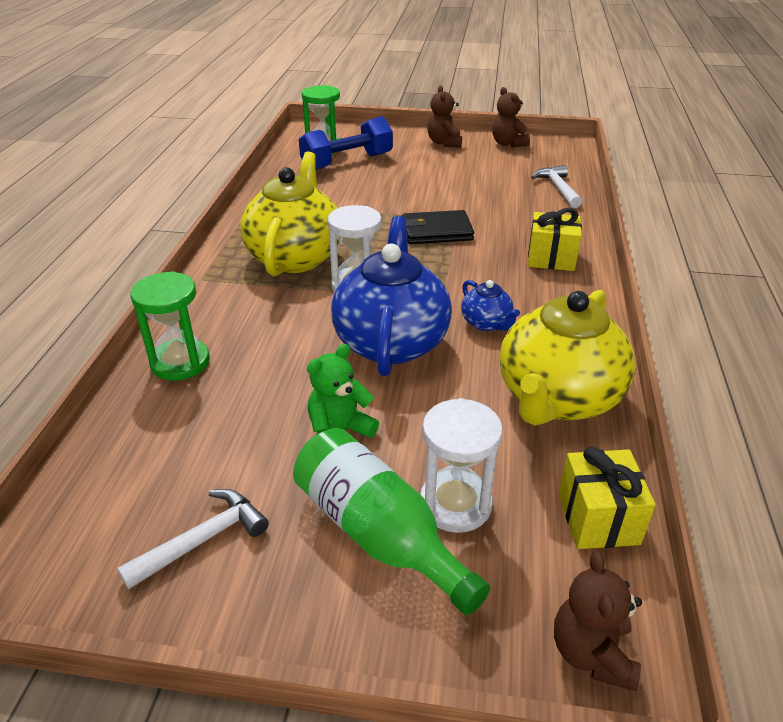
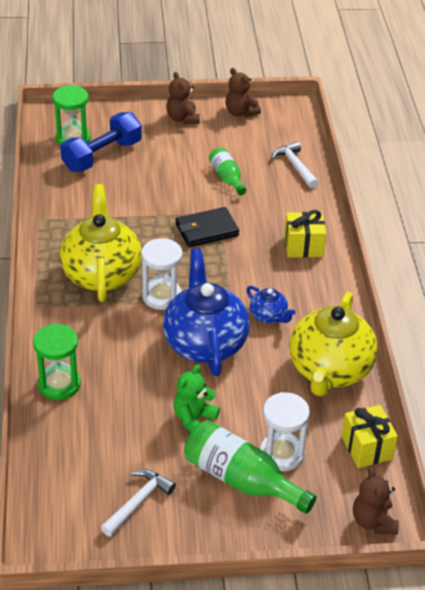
camera: 15 degrees left, 5 degrees up
(476, 190) = (227, 177): none -> green bottle

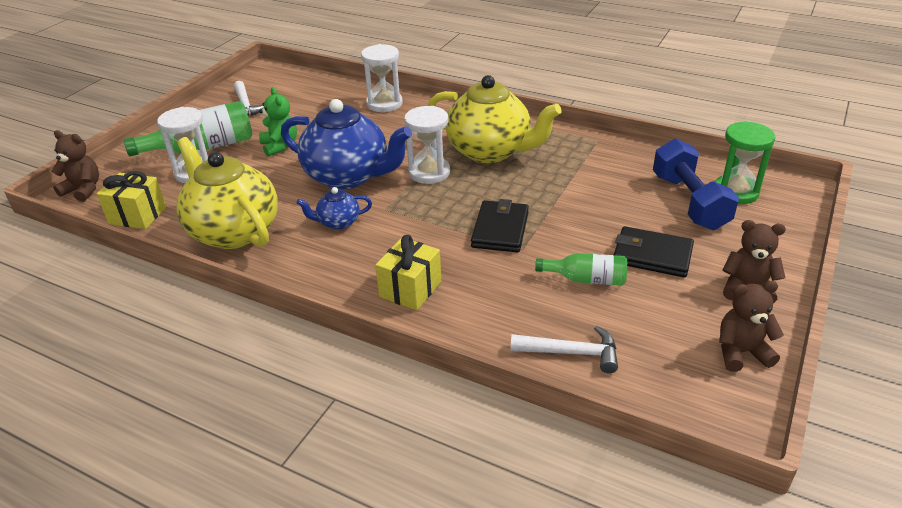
camera: 125 degrees right, 5 degrees down
(59, 384) = (384, 104): green hourglass -> white hourglass
(179, 158) = (652, 255): none -> black wallet

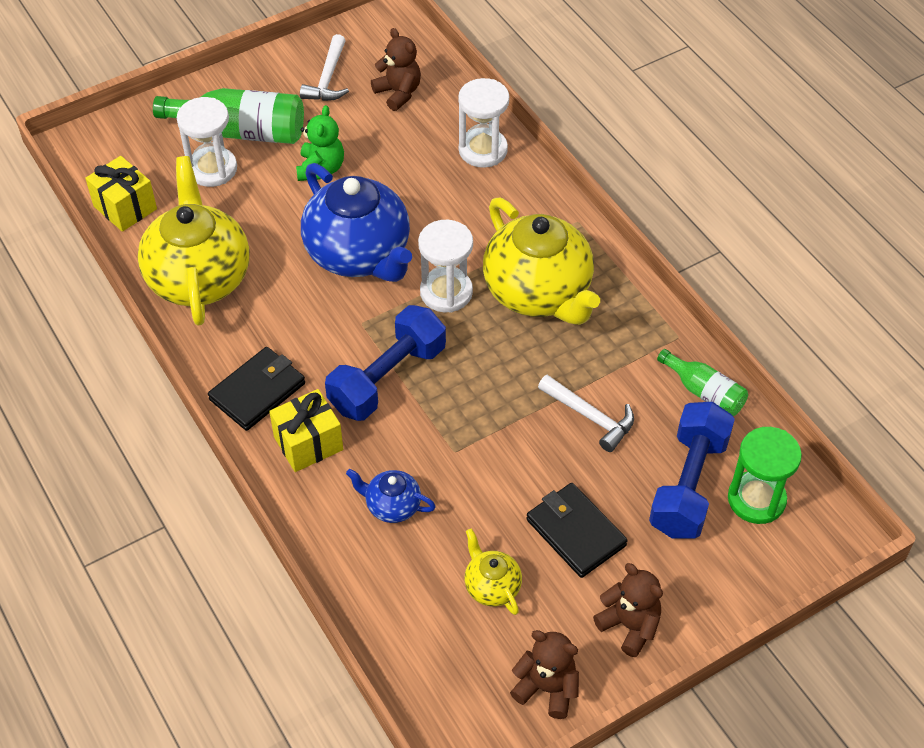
camera: 30 degrees right, 15 degrees up
(83, 190) = (95, 142): brown teddy bear -> brown teddy bear (398, 93)
(338, 222) = (303, 318): blue teapot -> blue teapot (392, 506)
(433, 229) = (387, 378): none -> blue dumbbell
(500, 229) = (453, 414): black wallet -> black wallet (257, 391)
(571, 353) = (392, 598): white hammer -> white hammer (590, 417)
(586, 279) = (482, 524): green bottle -> green bottle (704, 392)
(633, 311) = (491, 586): none -> yellow teapot

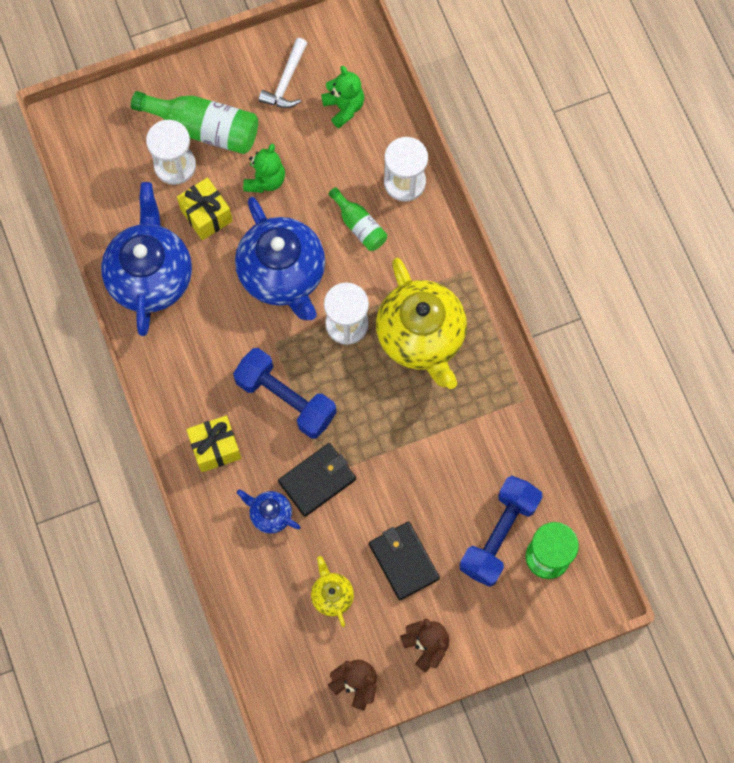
camera: 10 degrees right, 20 degrees up
(125, 207) = (98, 195): yellow gift -> yellow gift (206, 215)
(199, 277) = (150, 276): yellow teapot -> blue teapot
(257, 391) = (183, 394): black wallet -> black wallet (317, 480)
(387, 378) = (286, 399): blue dumbbell -> blue dumbbell turned 75 degrees clockwise
(398, 93) = (344, 107): brown teddy bear -> green teddy bear
(590, 417) = (437, 461): white hammer -> none
(704, 392) = (532, 454): green bottle -> green bottle (359, 225)

